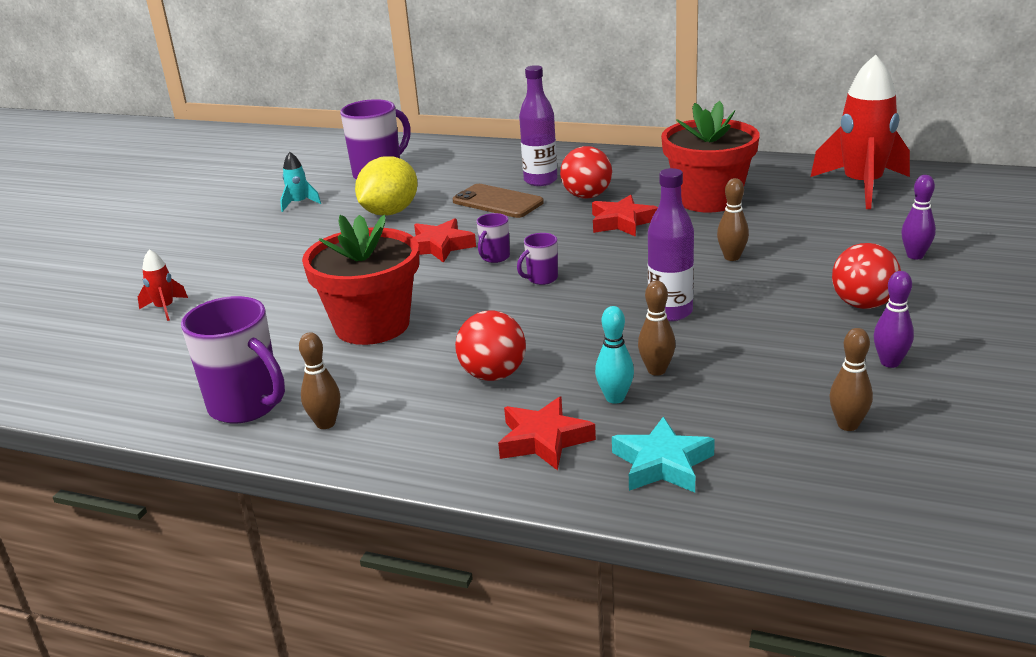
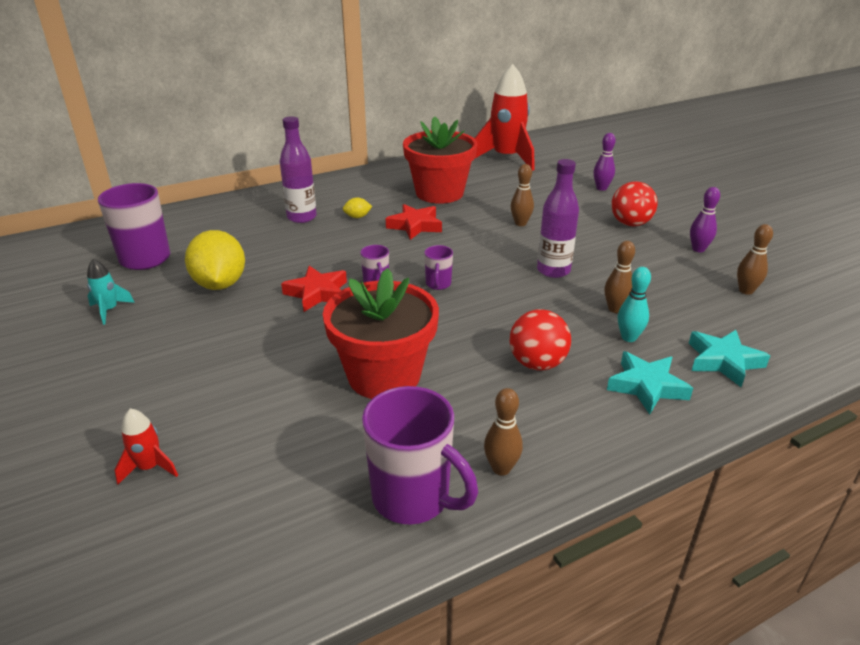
camera: 50 degrees left, 5 degrees up
(247, 406) = (413, 498): purple mug -> purple mug turned 45 degrees clockwise
(498, 202) = (298, 243): brown phone -> none
(544, 440) = (646, 386): red star -> turquoise star
(587, 196) = (357, 217): red ball -> yellow lemon

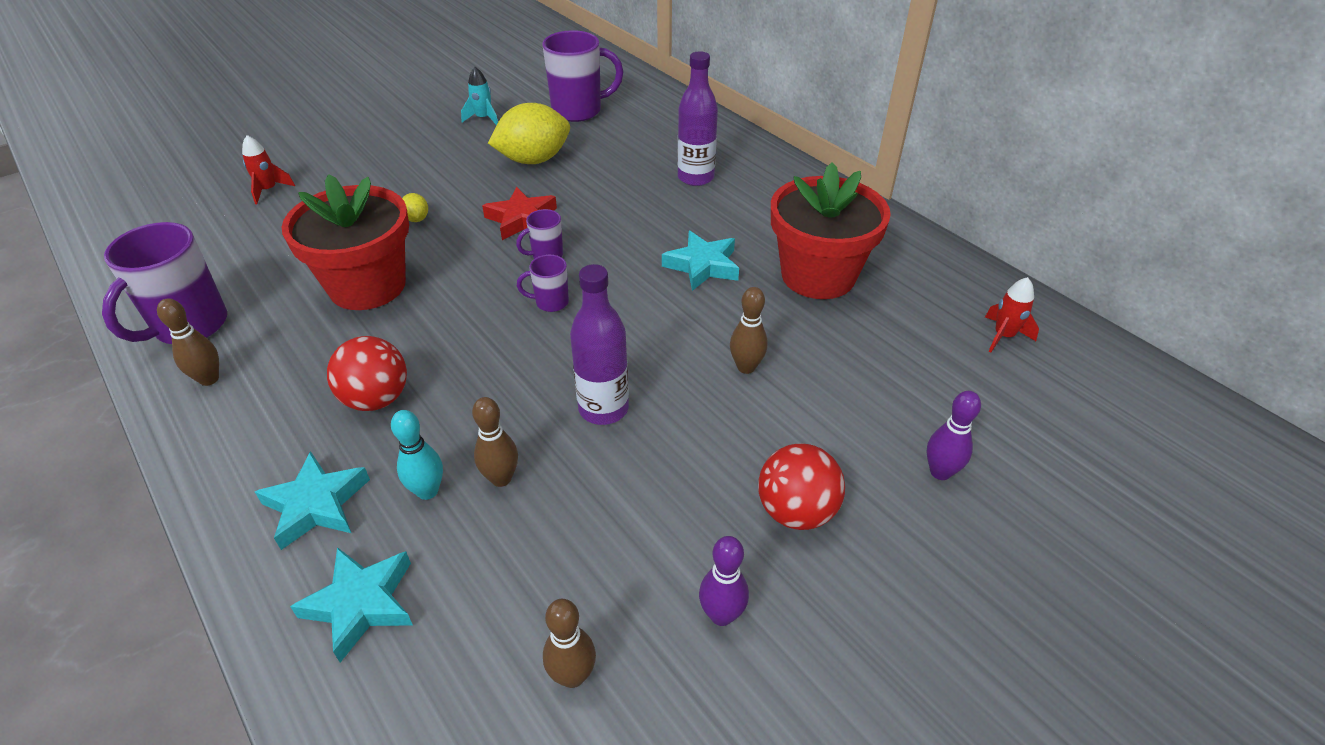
camera: 80 degrees right, 10 degrees up
(357, 217) = (711, 216): yellow lemon -> yellow lemon (416, 219)
(415, 226) = (702, 265): red star -> turquoise star
(506, 158) = (1003, 336): red rocket -> red rocket, size x0.44

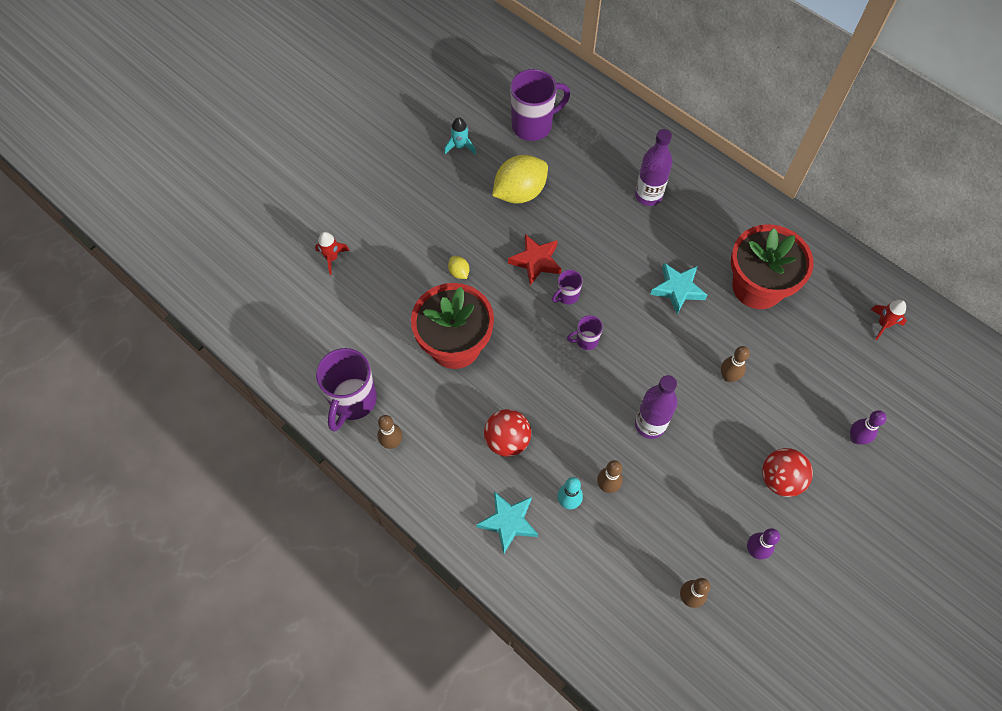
camera: 10 degrees left, 20 degrees up
(361, 604) = (563, 578): turquoise star -> none

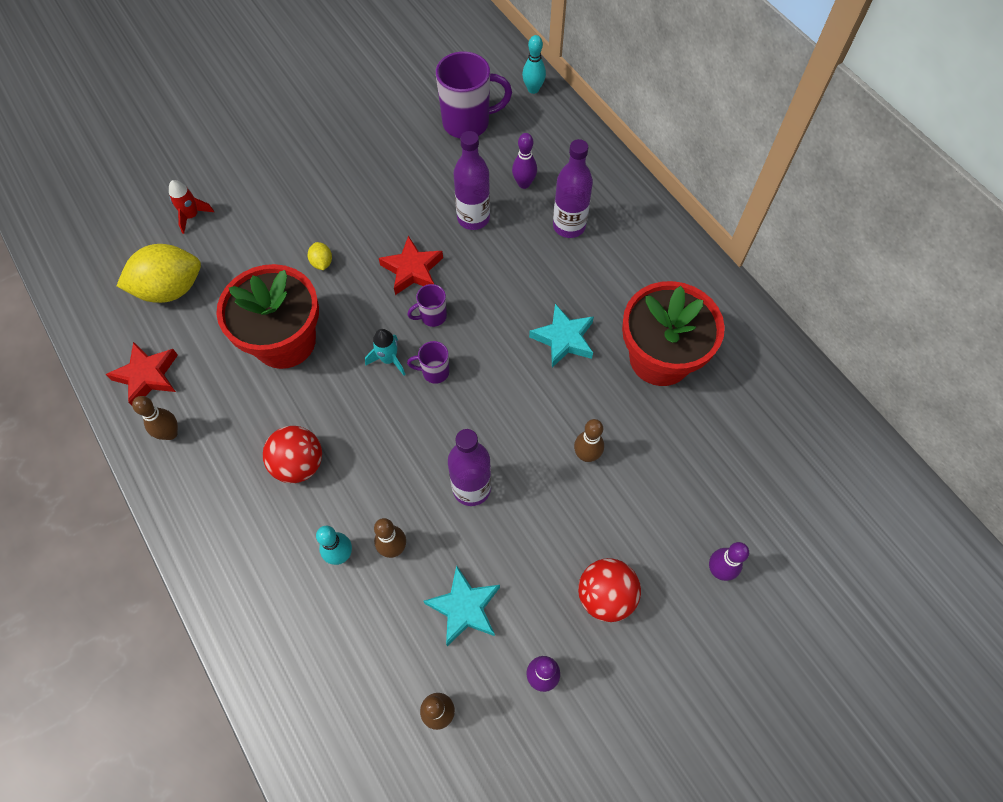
camera: 15 degrees right, 0 degrees up
(352, 401) = (147, 376): purple mug -> red star
(460, 146) = (379, 128): turquoise rocket -> turquoise rocket (389, 359)
(508, 522) = (262, 560): turquoise star -> turquoise star (464, 608)
(520, 192) = (424, 191): yellow lemon -> yellow lemon (170, 289)
(569, 206) = (473, 218): none -> purple bottle
(576, 84) = (533, 89): none -> turquoise bowling pin
(599, 168) = (524, 184): none -> purple bowling pin
(883, 324) = (801, 439): red rocket -> none

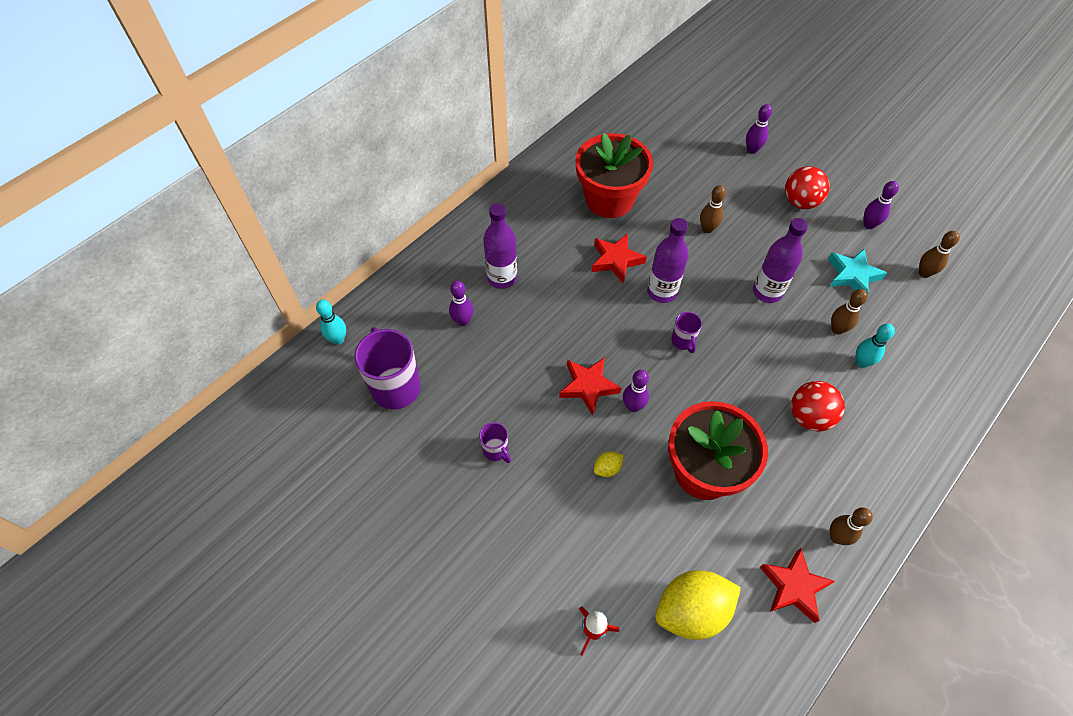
camera: 105 degrees left, 5 degrees down
(170, 289) = (691, 610): yellow lemon -> yellow lemon turned 75 degrees counterclockwise
(376, 302) = (633, 406): none -> purple bowling pin
(389, 359) = (686, 379): turquoise rocket -> none
(432, 316) = (631, 357): purple mug -> purple mug (496, 450)
(473, 218) = (514, 352): purple bottle -> purple bottle (662, 292)
(563, 339) = (616, 260): turquoise star -> red star

